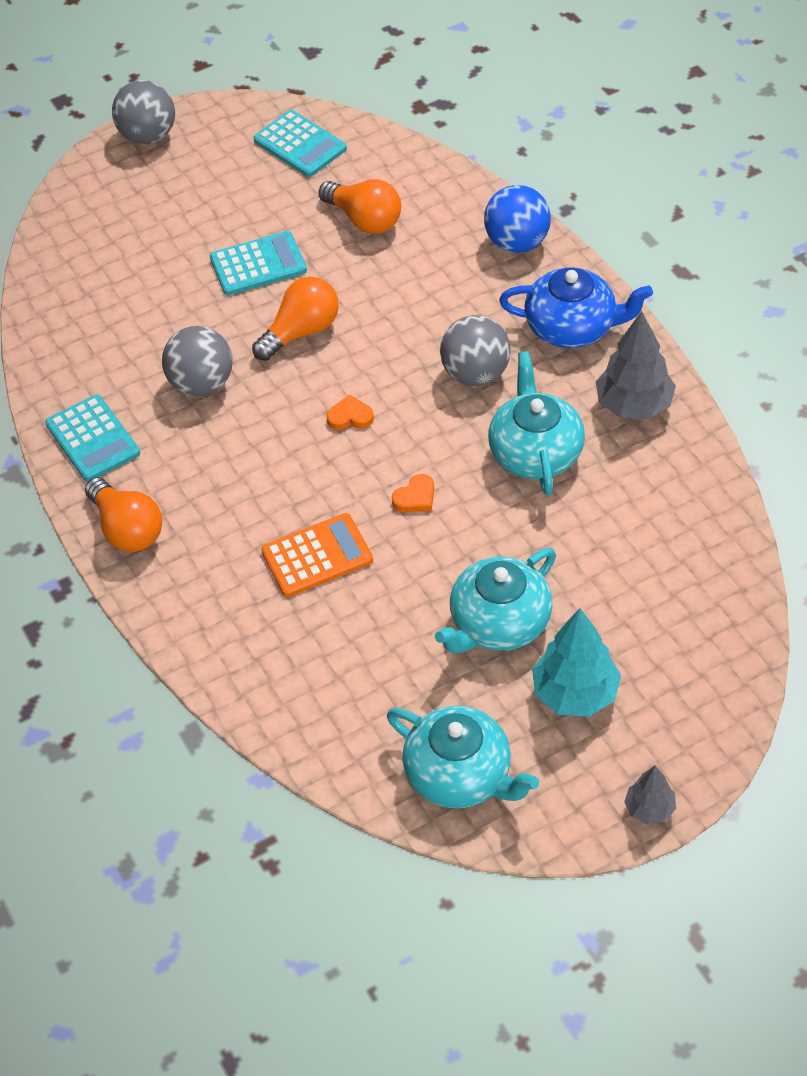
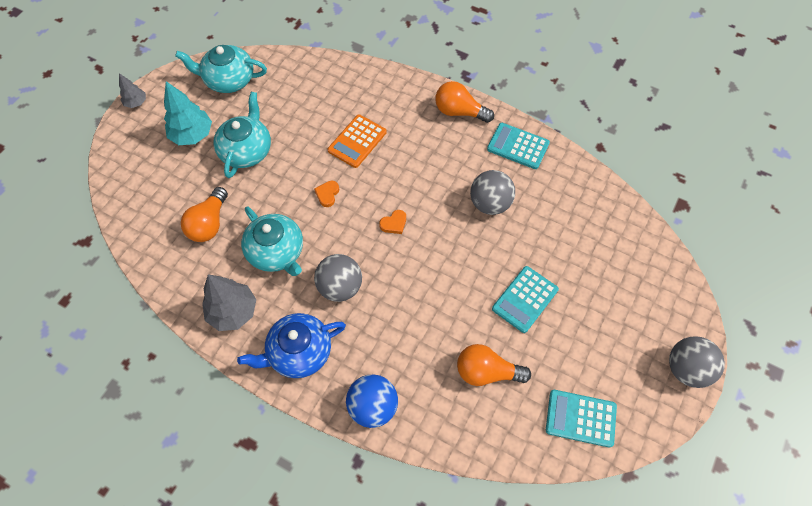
camera: 145 degrees right, 10 degrees up
(301, 332) = (461, 264): orange light bulb -> orange light bulb (209, 223)

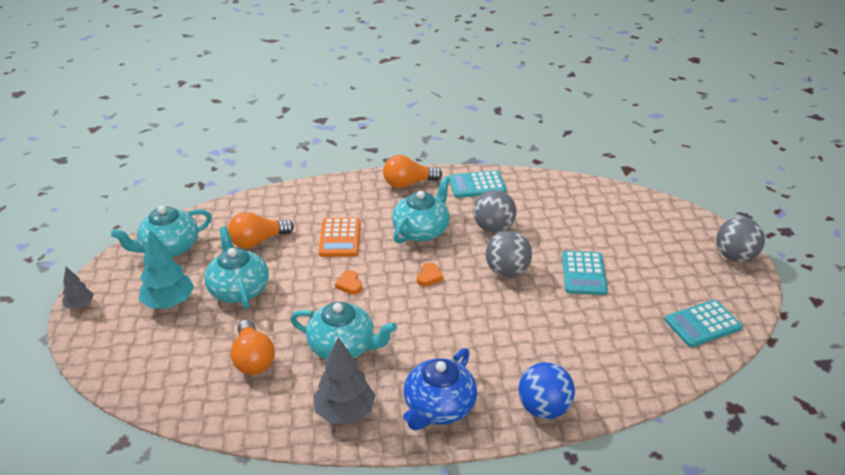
camera: 35 degrees left, 25 degrees down
(340, 287) = (427, 341): grey ball -> grey ball (507, 271)
(427, 171) = (421, 230): none -> turquoise teapot
(486, 372) = (606, 333): orange light bulb -> orange light bulb (258, 241)

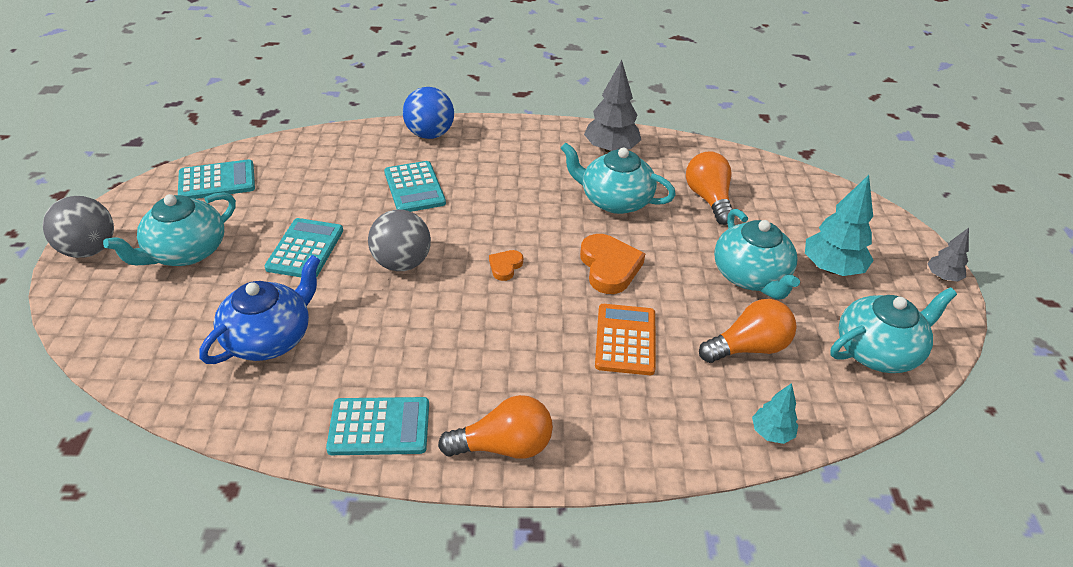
camera: 175 degrees left, 5 degrees up
(259, 201) = (771, 433): none -> turquoise tree
(349, 284) = (609, 267): orange heart -> orange heart, size x1.88
(421, 230) = (500, 339): turquoise teapot -> turquoise teapot (185, 252)
(438, 407) = (524, 144): blue teapot -> blue teapot (269, 338)
(493, 228) = (390, 331): grey ball -> none
(528, 338) = (414, 188): none -> turquoise calculator

